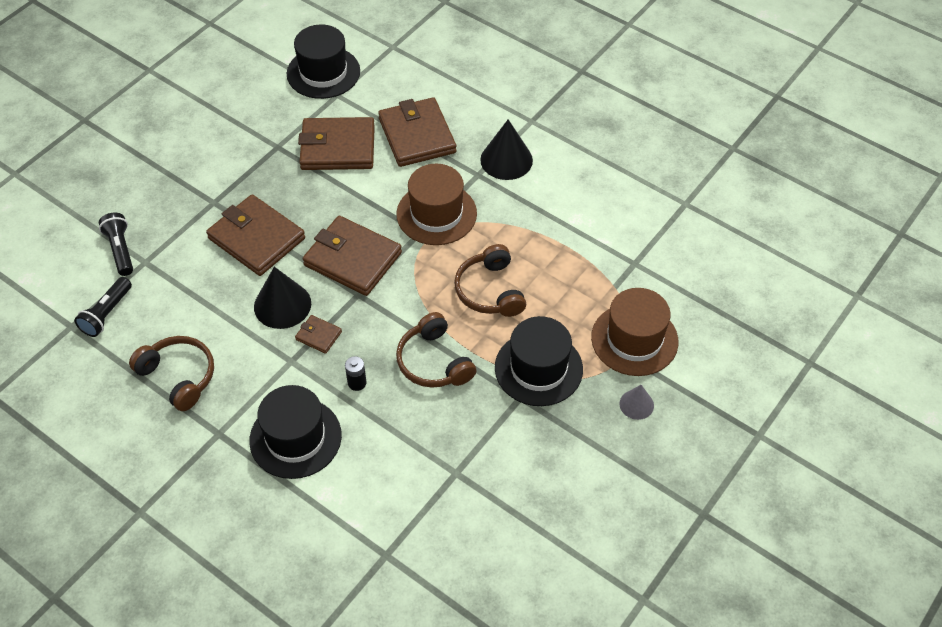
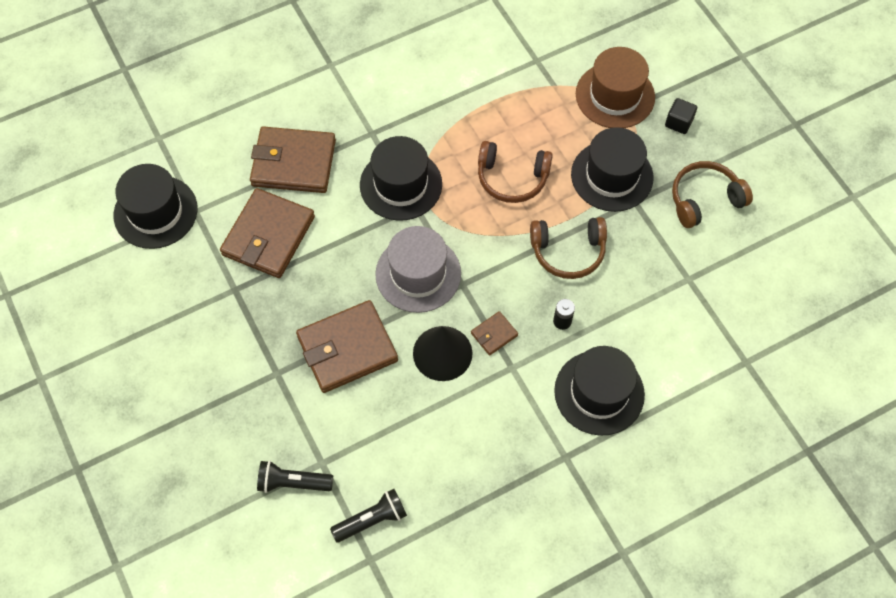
camera: 65 degrees left, 10 degrees up
(106, 314) = (372, 519): black flashlight -> black flashlight turned 75 degrees counterclockwise
(178, 376) = (483, 473): brown headphones -> brown headphones (705, 199)
(352, 259) = (418, 274): brown wallet -> grey hat
(436, 214) = (401, 184): brown hat -> black hat
(506, 160) = (367, 103): black cone -> none
(636, 404) = (678, 122): grey cone -> black cube

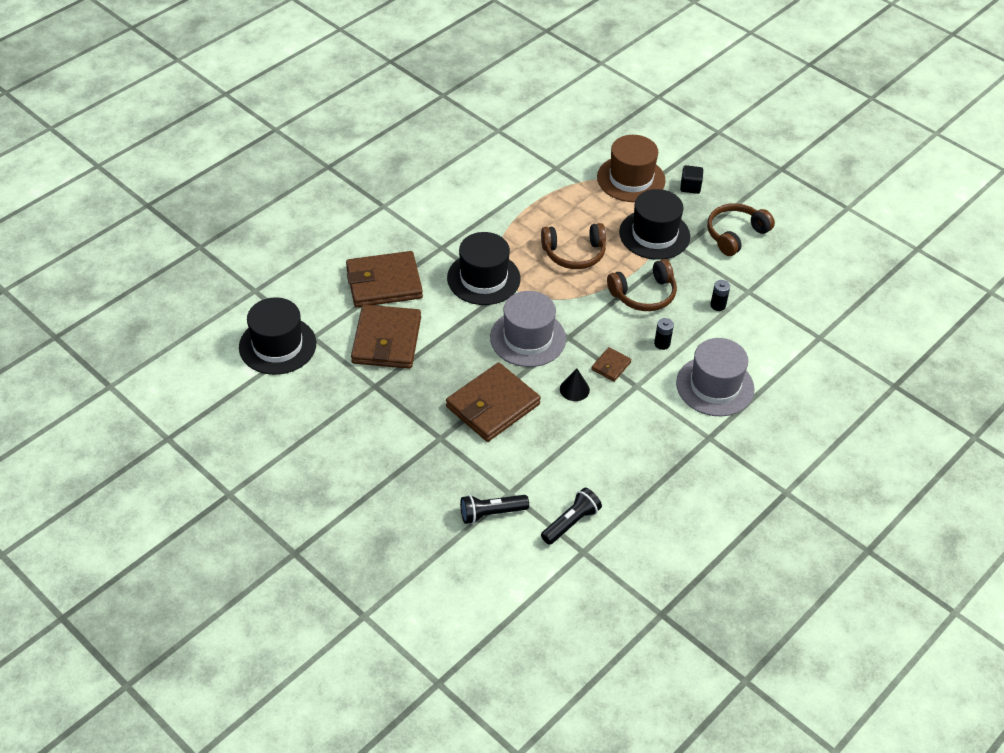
camera: 20 degrees left, 15 degrees down
(442, 353) = (574, 389): black cone -> black cone, size x0.57
(599, 392) = (715, 386): black hat -> grey hat
(646, 288) = (718, 305): none -> black battery

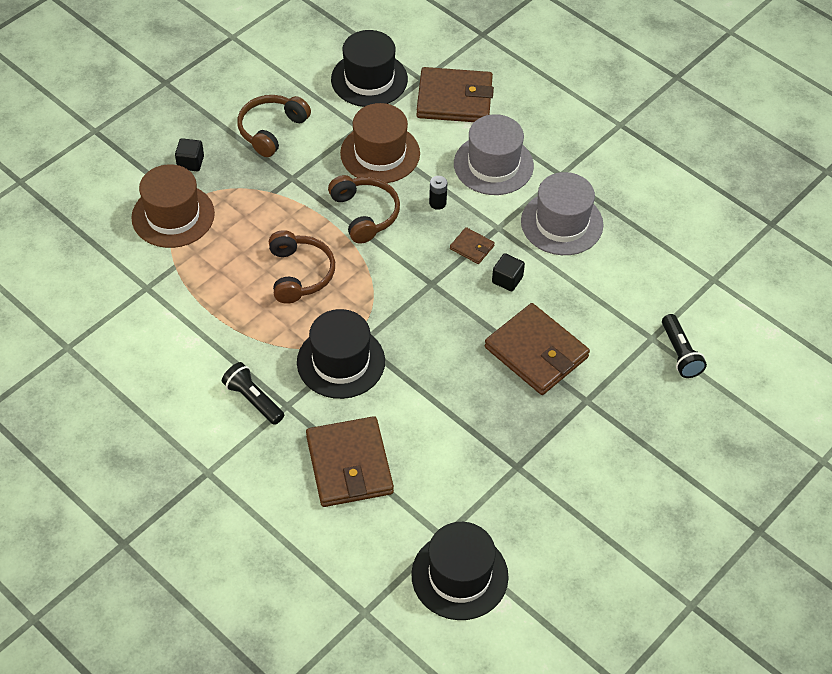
camera: 90 degrees left, 5 degrees up
(387, 340) = (445, 457): brown wallet -> brown wallet (454, 99)
(528, 338) = (435, 320): grey hat -> grey hat (562, 223)
(571, 522) = (681, 287): black flashlight -> black flashlight (253, 400)
(574, 389) = (507, 280): black cone -> black cube
(654, 234) = (269, 199): black hat -> black hat (369, 79)
(718, 305) = (380, 153): black battery -> brown hat
(735, 234) = (271, 130): brown headphones -> brown headphones turned 75 degrees clockwise

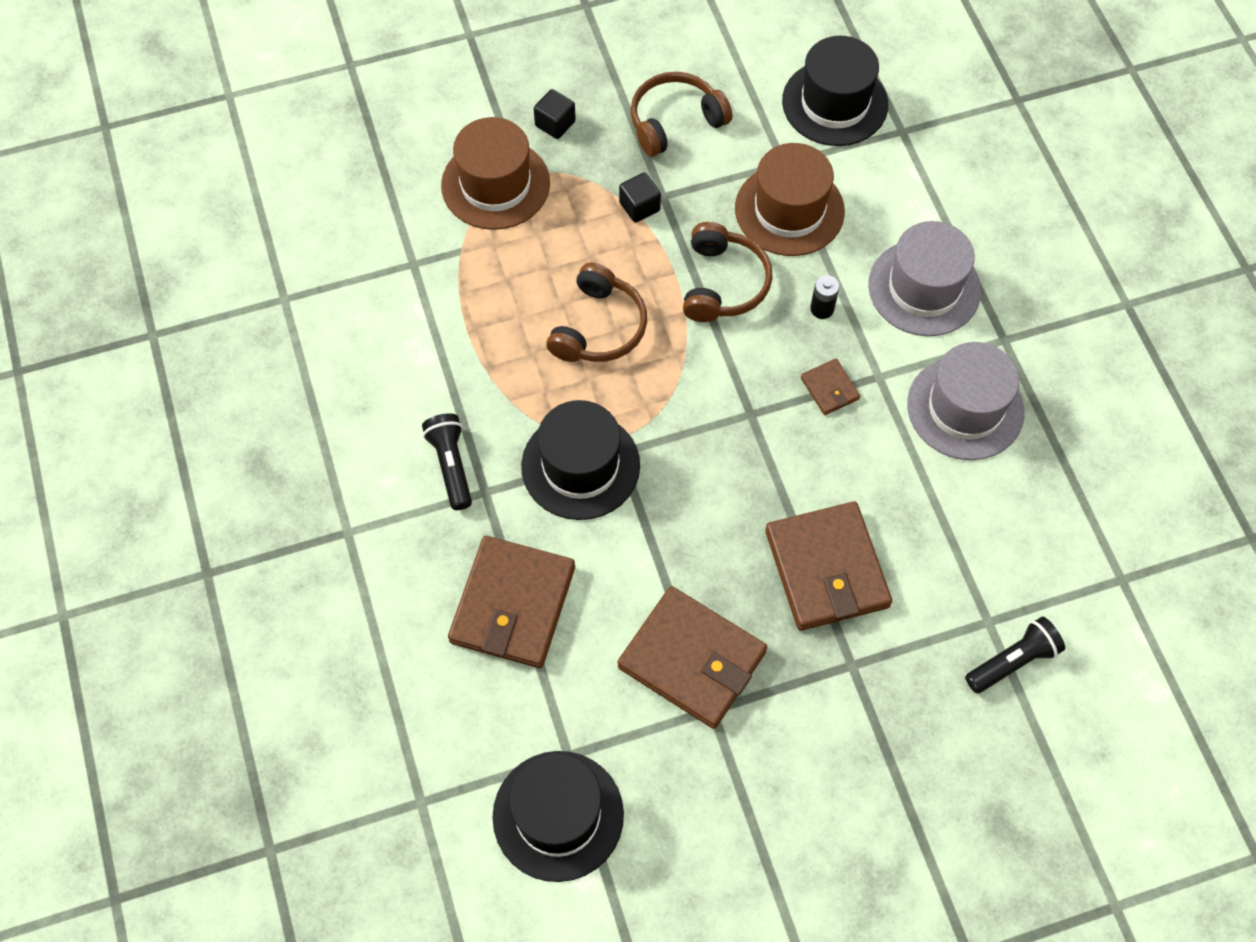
camera: 30 degrees right, 10 degrees up
(454, 99) = (927, 175): brown wallet -> brown wallet (692, 659)
(507, 280) = (848, 453): black cube -> black cube (639, 206)
(680, 353) = (1013, 661): black flashlight -> black flashlight turned 135 degrees counterclockwise

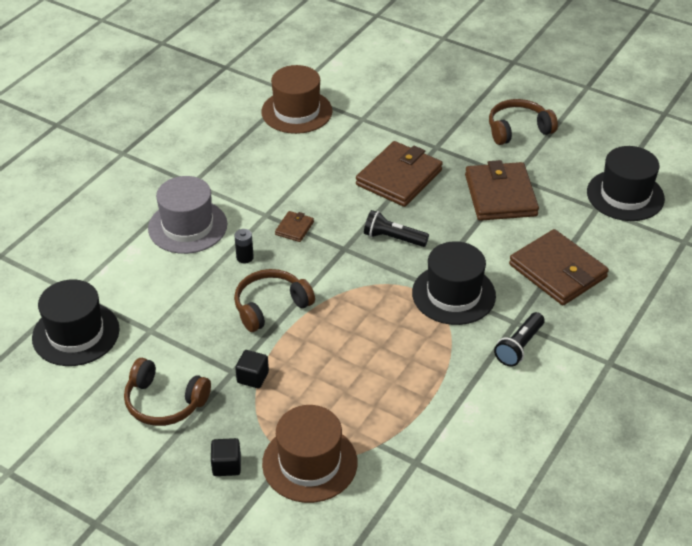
camera: 130 degrees left, 20 degrees down
(513, 605) = (557, 271): brown wallet -> brown wallet turned 75 degrees clockwise
(598, 327) = (360, 341): brown headphones -> brown headphones (518, 129)
(789, 210) = (186, 308): brown hat -> brown hat (296, 111)
(965, 408) = (251, 177): grey hat -> none
(1013, 661) = (372, 104): black flashlight -> black flashlight (393, 238)

